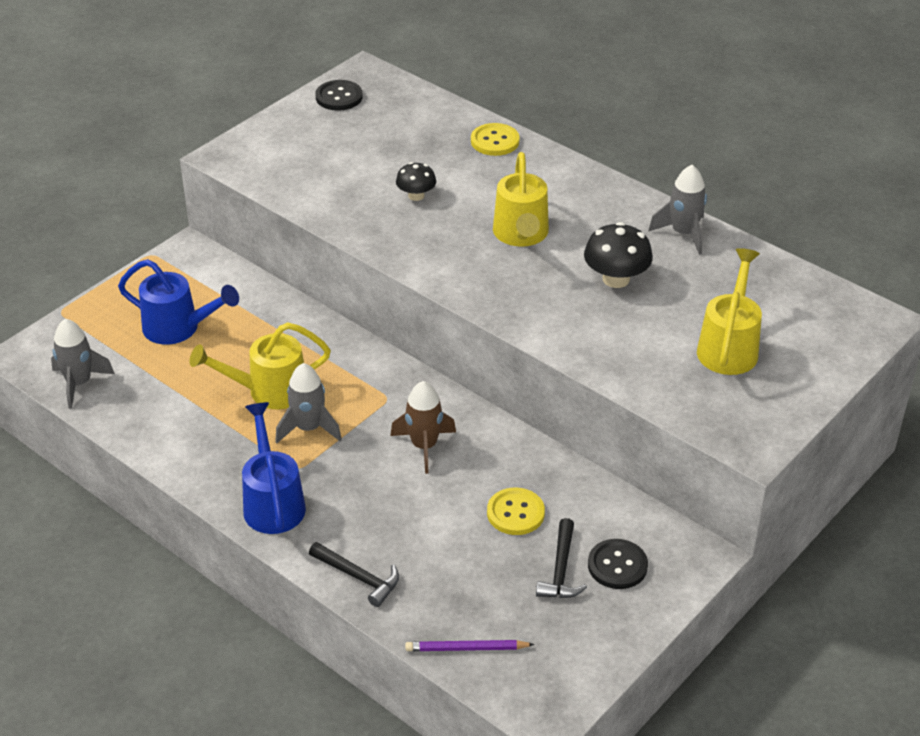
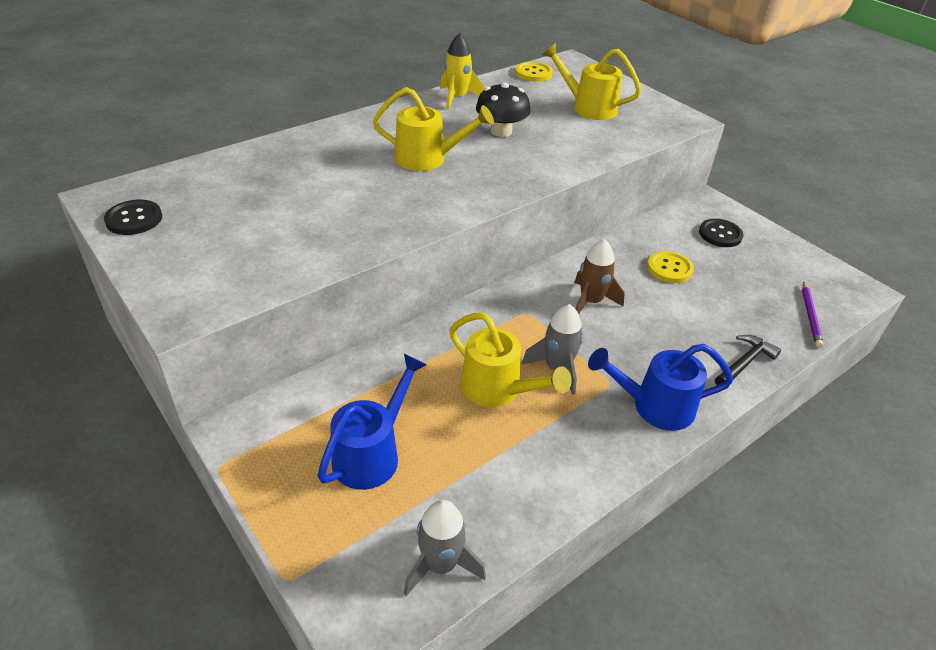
camera: 80 degrees left, 0 degrees up
(268, 391) = (498, 390): yellow watering can -> yellow watering can turned 45 degrees counterclockwise
(416, 195) = (341, 199): black mushroom -> none
(495, 141) = (285, 148): yellow button -> yellow button (533, 73)
(561, 570) = (726, 259): black hammer -> none
(683, 233) = (457, 98): grey rocket -> yellow rocket

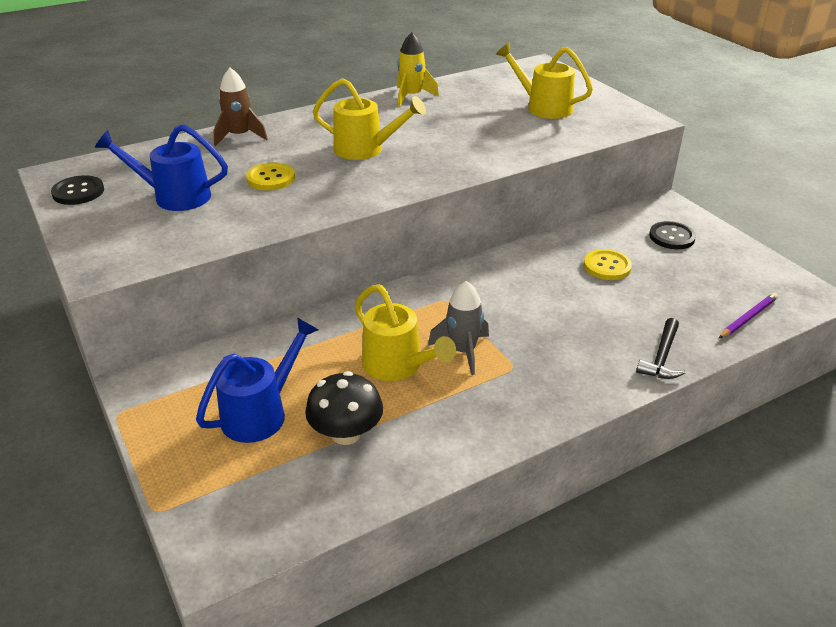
camera: 10 degrees right, 5 degrees down
(440, 565) = (300, 511): grey rocket -> none
(501, 131) = (446, 127): black mushroom -> black mushroom (346, 433)
(533, 73) = (497, 75): yellow button -> yellow button (271, 178)
(591, 302) = (514, 293): brown rocket -> brown rocket (239, 136)
(654, 406) = (553, 391): blue watering can -> blue watering can (174, 196)
(744, 363) = (662, 357): black hammer -> black hammer turned 150 degrees clockwise
(810, 316) = (748, 318): purple pencil -> purple pencil turned 150 degrees counterclockwise

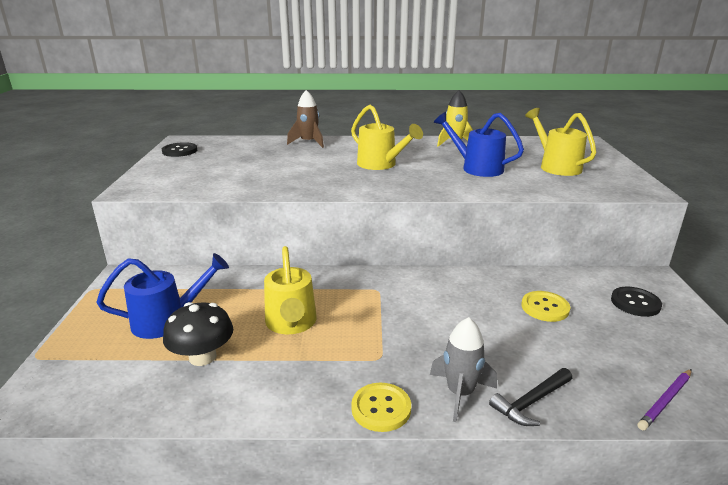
camera: 30 degrees right, 10 degrees down
(174, 196) = (226, 164): blue watering can -> blue watering can (476, 168)
(271, 178) = (296, 167): yellow button -> yellow button (381, 408)
(463, 351) = (352, 331): grey rocket -> grey rocket (460, 393)
(748, 318) = (665, 401): purple pencil -> purple pencil turned 150 degrees clockwise

